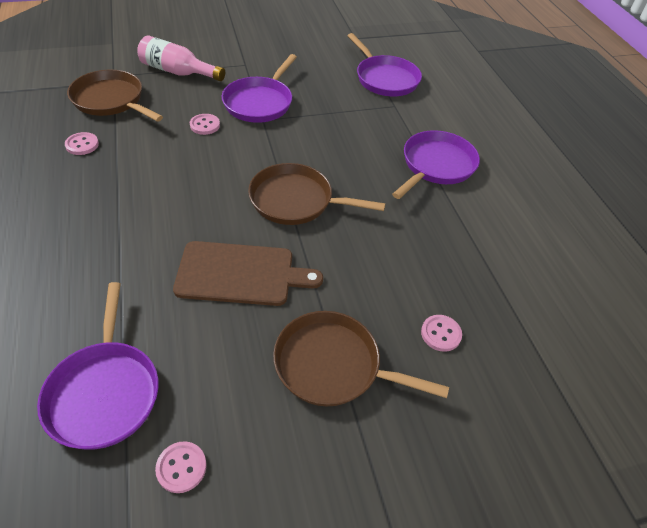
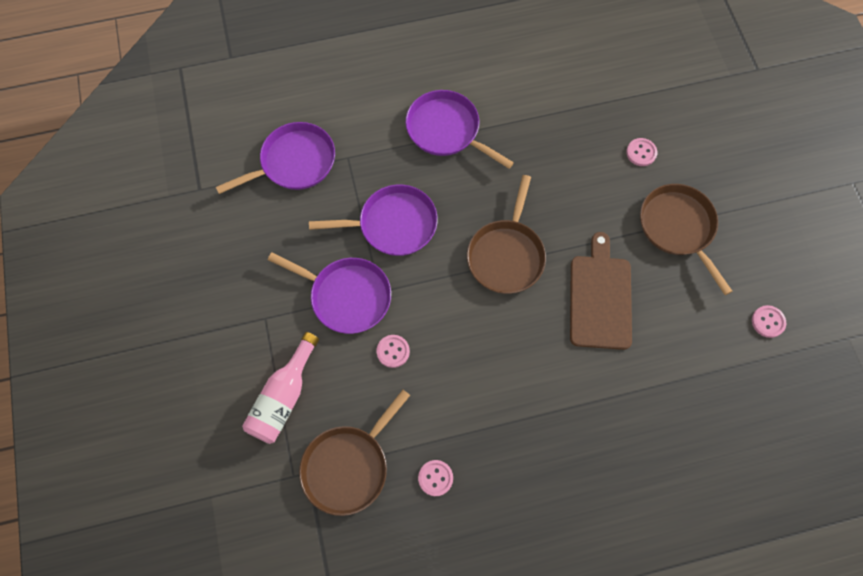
camera: 85 degrees left, 20 degrees up
(104, 392) = (722, 383): purple pan -> purple pan (393, 224)
(332, 365) = (678, 228): brown pan -> brown pan turned 135 degrees clockwise

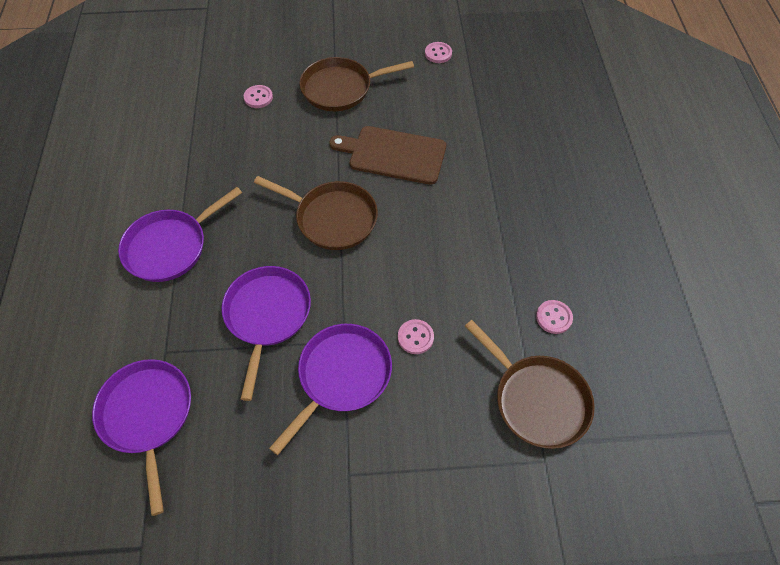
camera: 80 degrees left, 10 degrees down
(283, 397) = (451, 462): pink bottle -> none

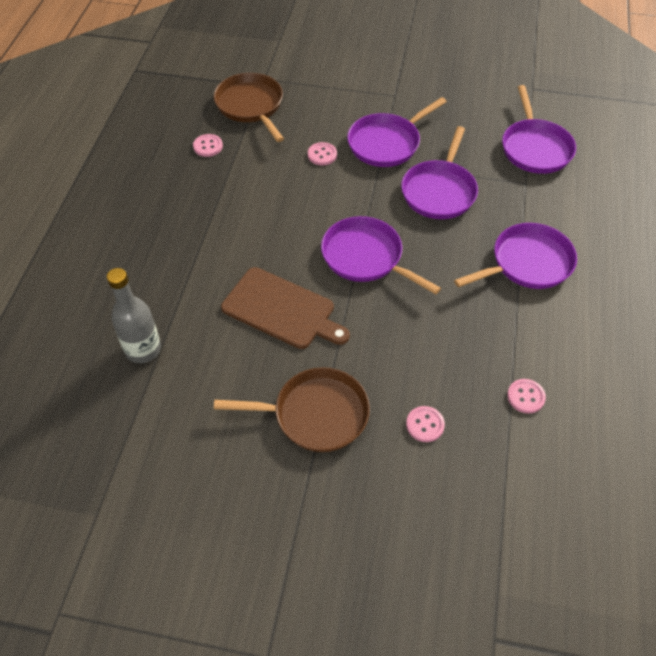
camera: 165 degrees left, 5 degrees down
(332, 218) = (365, 257): brown pan -> purple pan
(438, 53) = (166, 443): pink button -> pink button (525, 397)
(490, 103) = (143, 349): none -> grey bottle

